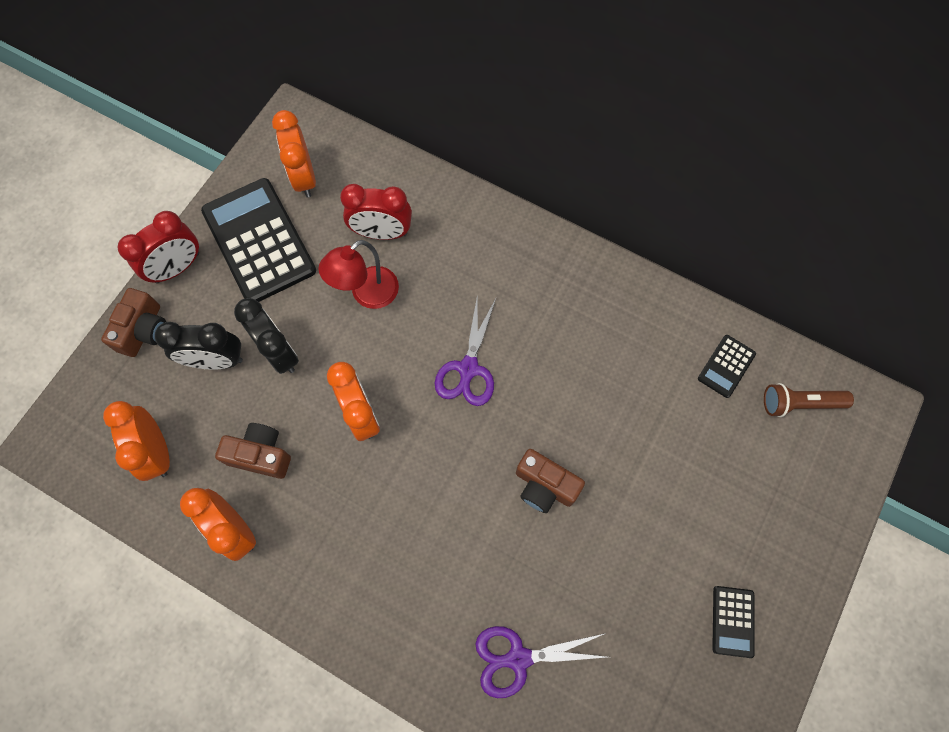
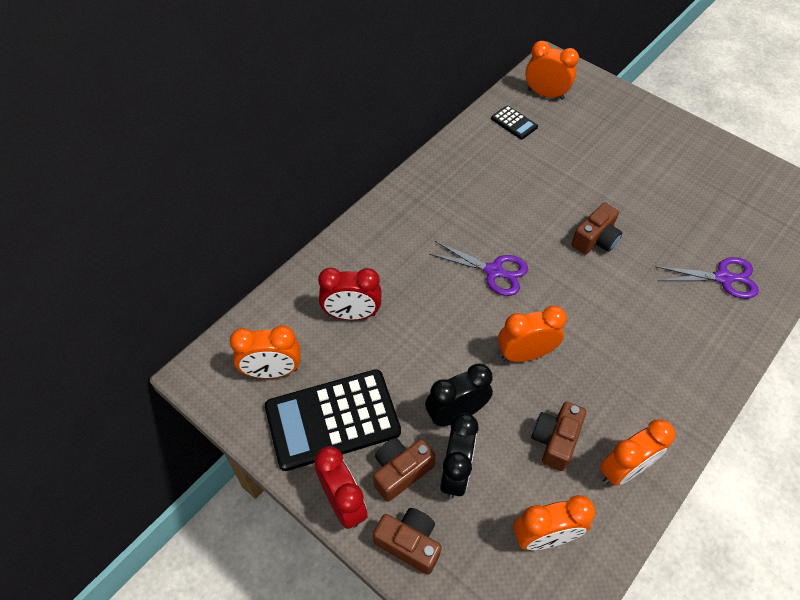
camera: 80 degrees left, 15 degrees down
(212, 311) = (400, 471): none -> brown camera
(367, 294) = (411, 334): red lamp -> none
(382, 233) = (351, 314): red clock -> red clock turned 75 degrees clockwise
(518, 658) = (723, 278): purple scissors -> purple scissors turned 90 degrees counterclockwise
(732, 621) = (691, 158): black calculator -> none
(799, 403) = (545, 94): brown flashlight -> orange clock

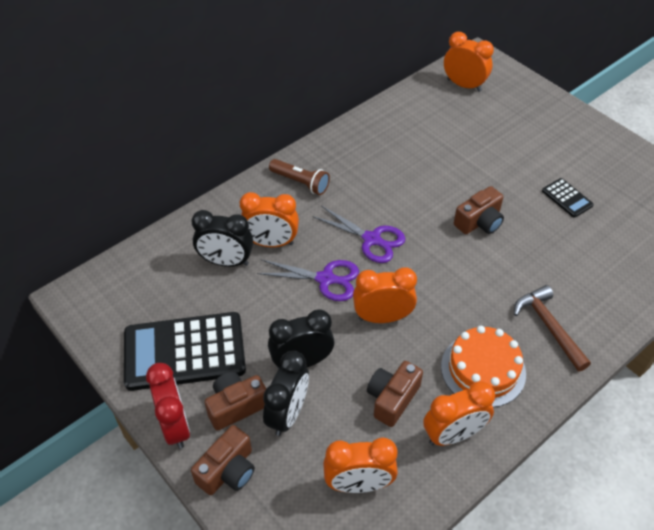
camera: 10 degrees right, 5 degrees down
(272, 371) = (140, 302): orange clock -> orange clock (271, 243)
(351, 314) = (226, 262): red clock -> black clock
(407, 218) = (300, 183): none -> brown flashlight
(409, 543) = (228, 470): brown camera -> brown camera turned 90 degrees clockwise
(514, 123) = (426, 108): black calculator -> black calculator (567, 198)
(636, 396) = (483, 369): none -> orange cake
(688, 342) = (549, 327): none -> brown hammer
(723, 278) = (601, 272): purple scissors -> purple scissors (326, 279)

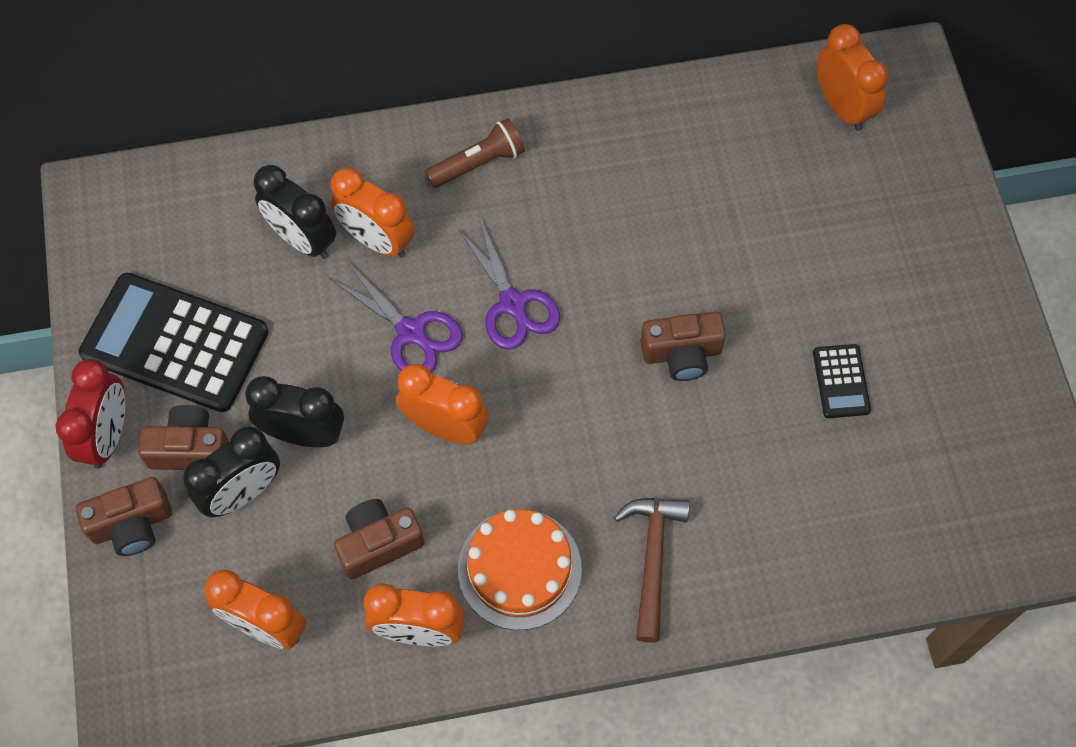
camera: 30 degrees right, 15 degrees up
(300, 183) = (478, 163): brown flashlight -> brown flashlight turned 90 degrees counterclockwise

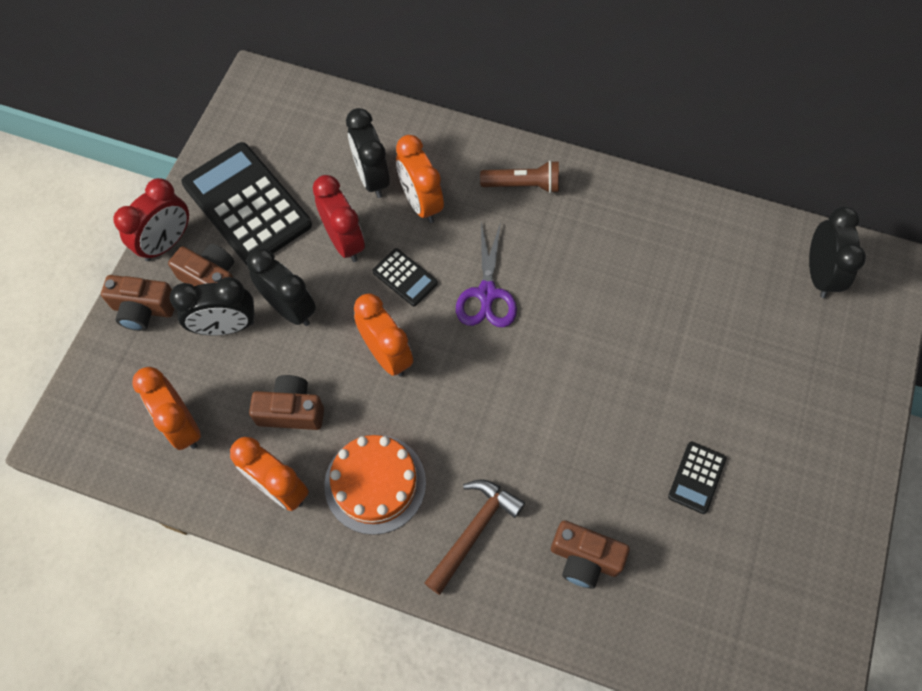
camera: 30 degrees right, 0 degrees up
(317, 327) = (344, 241): none -> red clock
(411, 333) = (405, 277): purple scissors -> black calculator
(681, 354) = (587, 392): brown camera -> brown camera (584, 558)
(842, 107) = (819, 274): orange clock -> black clock

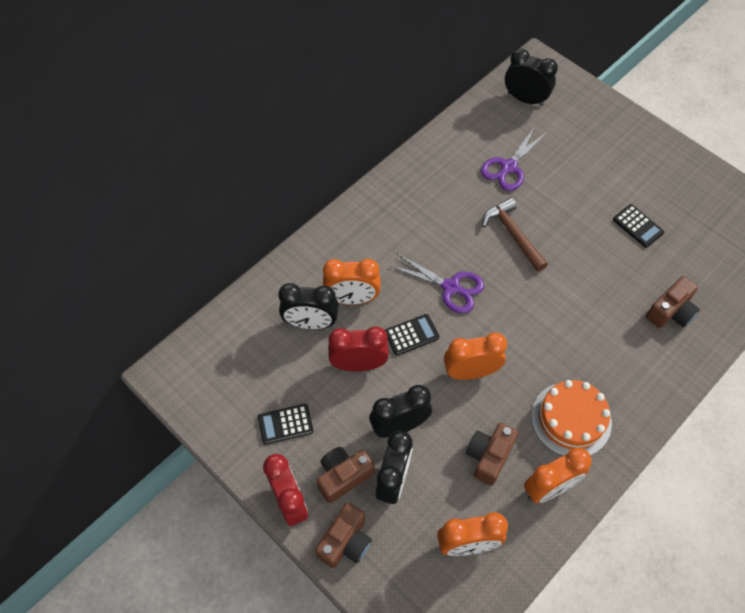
camera: 65 degrees left, 5 degrees down
(247, 204) = (285, 424): black calculator -> black calculator, size x0.45
(473, 531) = (629, 369): brown hammer -> brown hammer (513, 234)
(523, 185) = (372, 228): brown flashlight -> none
(696, 293) = (508, 167): none -> purple scissors

